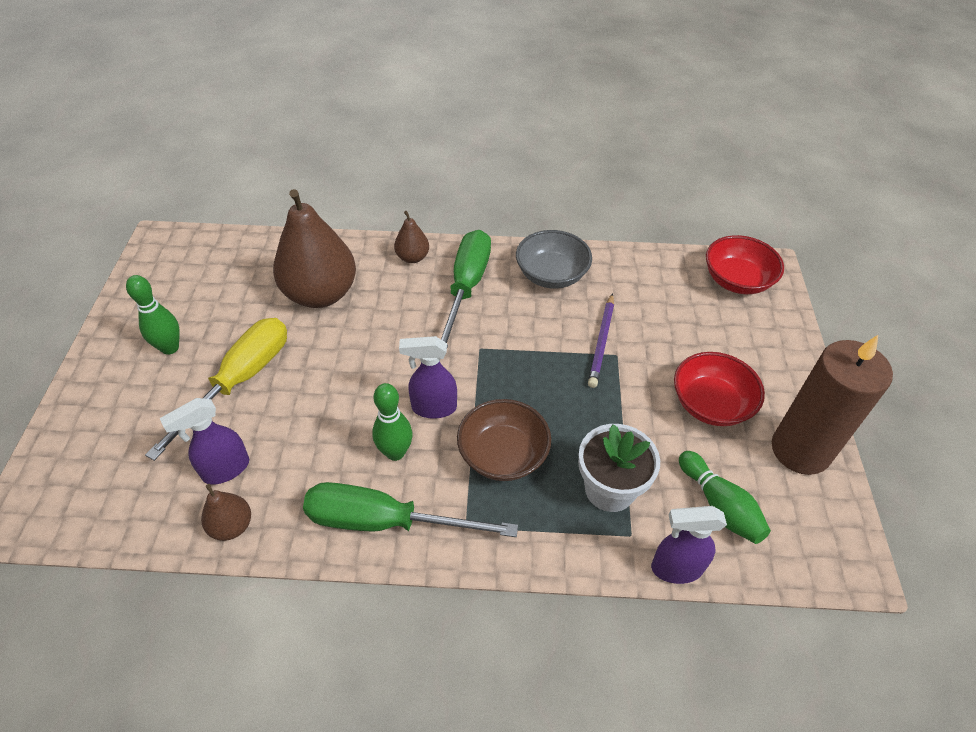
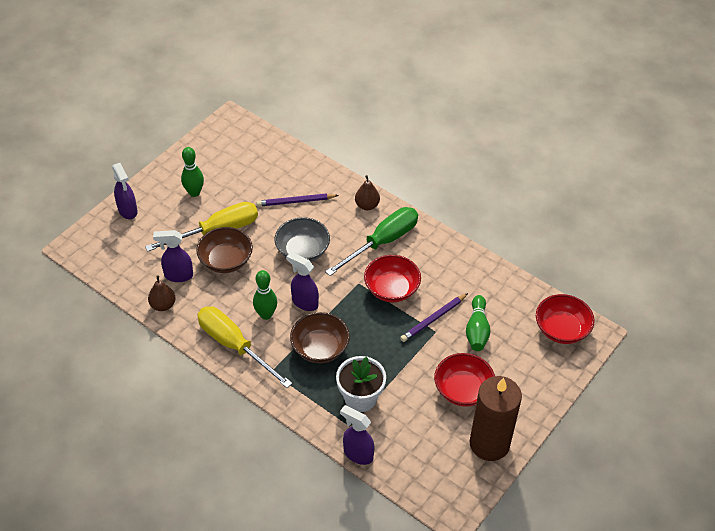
camera: 35 degrees right, 0 degrees up
(80, 420) = (128, 211): none -> purple spray bottle
(282, 412) = (226, 260): none -> brown bowl
(320, 294) = (295, 202): brown pear -> purple pencil
(385, 521) = (234, 345): green screwdriver -> yellow screwdriver
(524, 334) = (391, 289): none -> red bowl
(551, 275) = (442, 261): grey bowl -> grey bowl (302, 251)
(719, 506) = (411, 441): green bowling pin -> green bowling pin (477, 330)

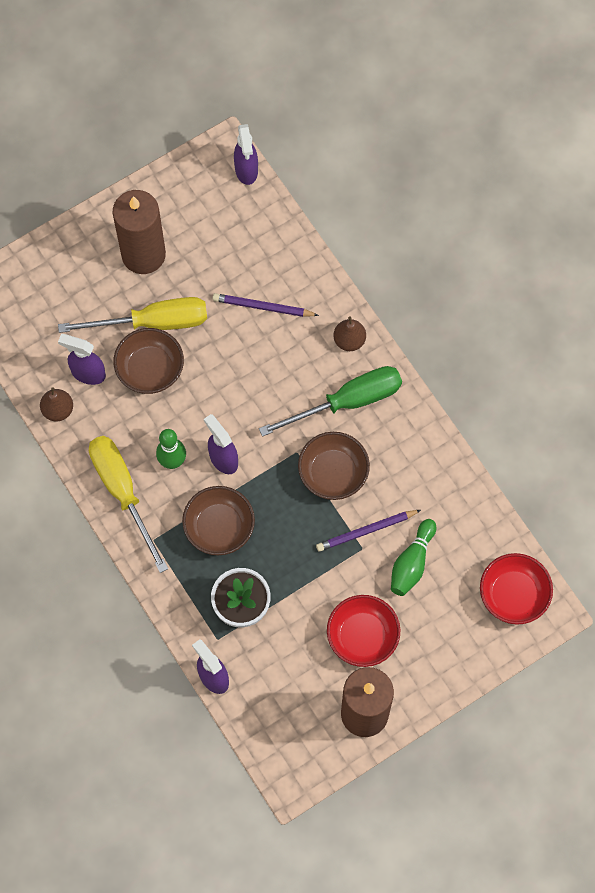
camera: 20 degrees right, 20 degrees up
(128, 211) = (55, 258): purple spray bottle -> purple spray bottle (246, 170)
(194, 192) = (143, 254): green bowling pin -> brown candle
(302, 251) = (246, 384): grey bowl -> none
(391, 289) = (333, 473): red bowl -> brown bowl

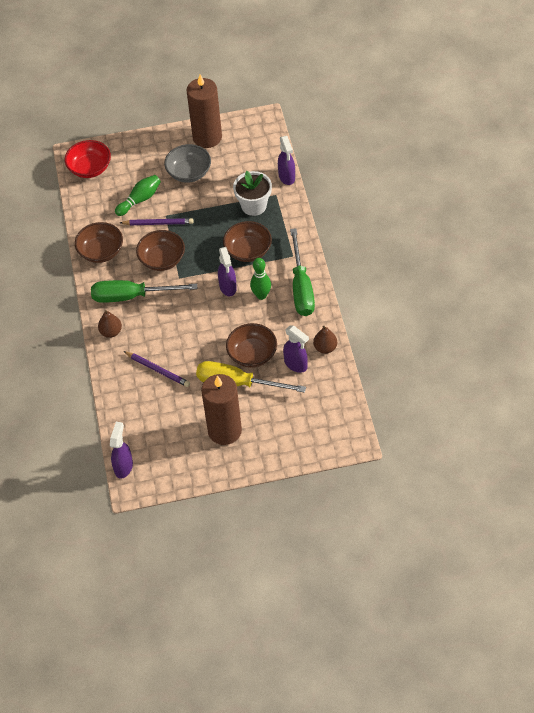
camera: 155 degrees left, 15 degrees down
(122, 492) = (301, 287): yellow screwdriver -> green screwdriver
(362, 636) = (189, 172): red bowl -> grey bowl
(424, 457) = (101, 251): none -> brown bowl

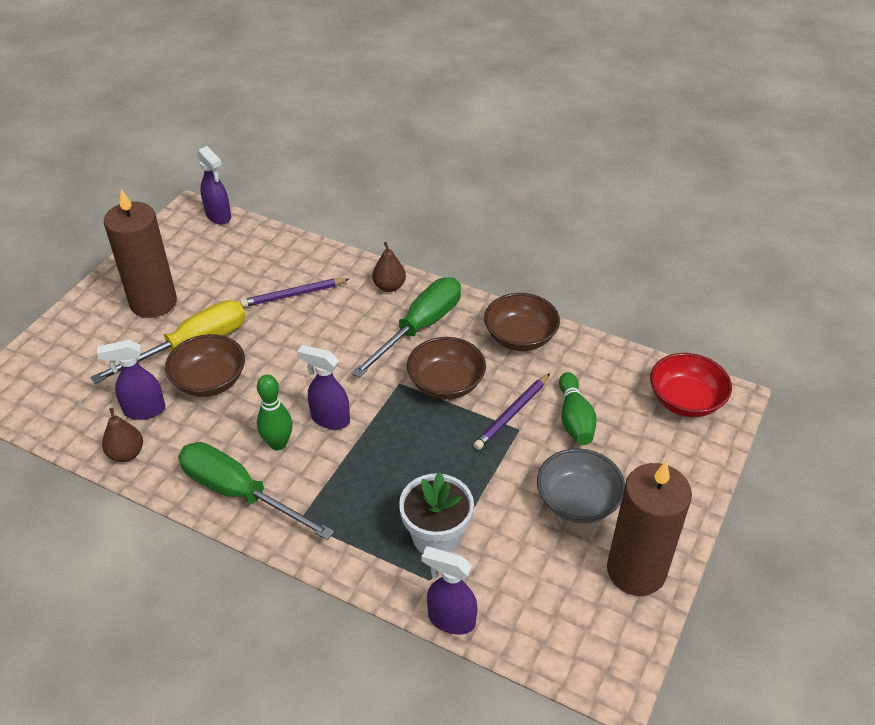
camera: 125 degrees right, 10 degrees down
(248, 251) = (363, 477): brown bowl -> none

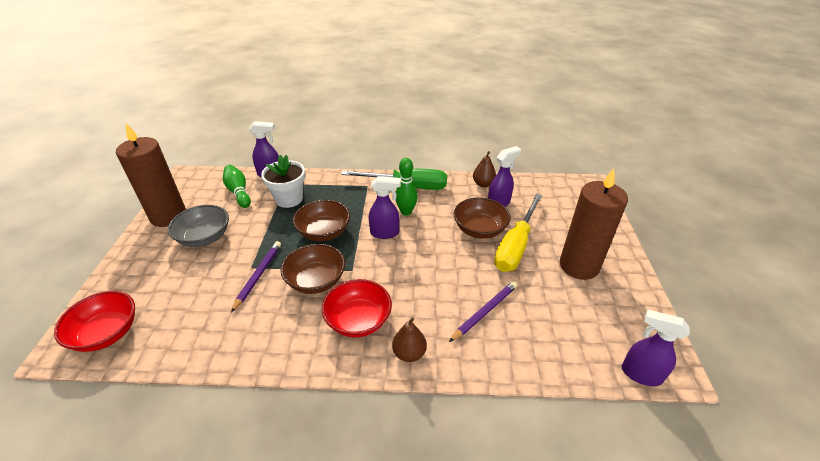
camera: 155 degrees right, 5 degrees down
(420, 327) = (358, 320): green screwdriver -> red bowl
(520, 337) = (264, 343): brown bowl -> brown bowl (324, 232)
(574, 419) = (208, 287): green bowling pin -> green bowling pin (238, 192)

